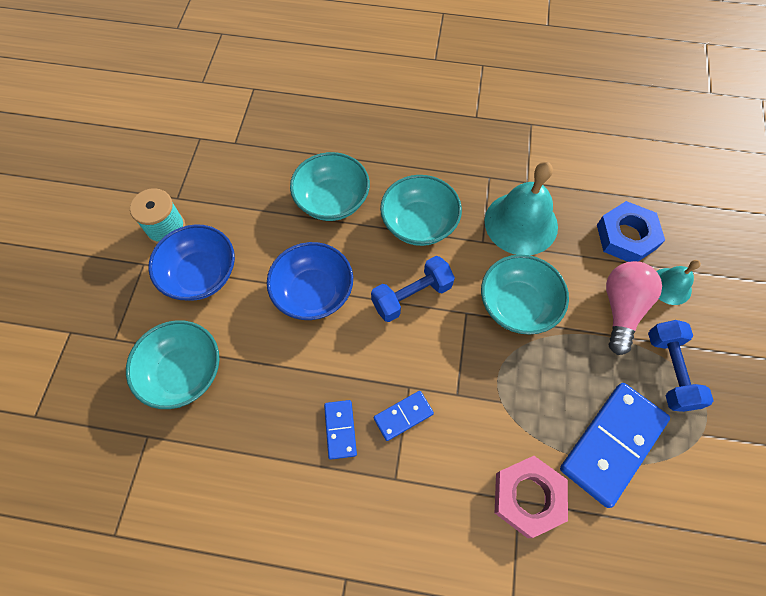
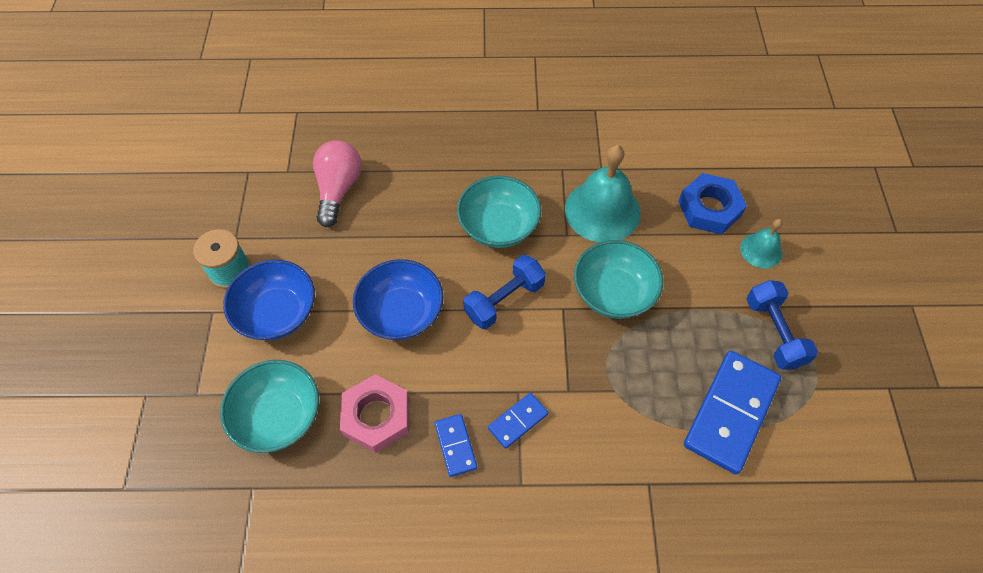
camera: 10 degrees left, 5 degrees down
(332, 200) = (403, 216): turquoise bowl -> none
(528, 497) = (657, 478): pink nut -> pink nut (376, 416)
(621, 309) = (717, 280): pink light bulb -> pink light bulb (338, 189)

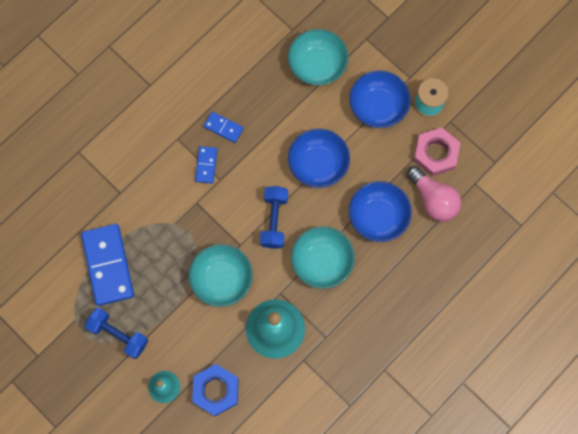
camera: 135 degrees right, 15 degrees up
(376, 416) = (273, 106): pink nut -> pink nut (435, 154)
(403, 218) = (378, 216): none -> blue bowl

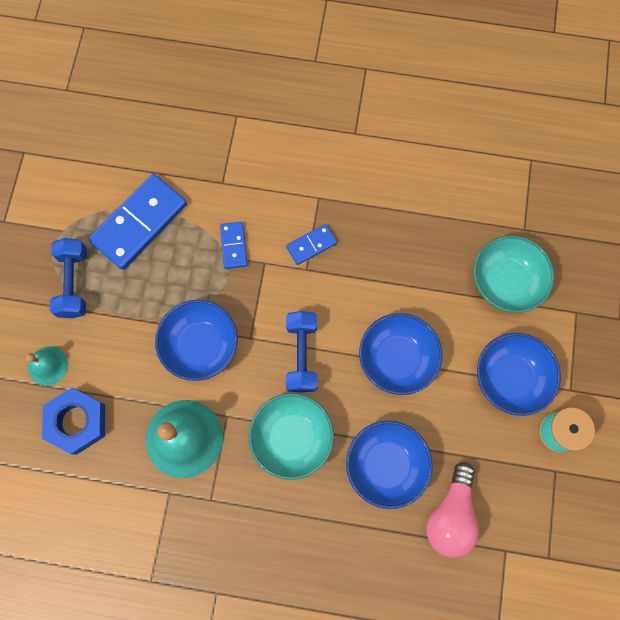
camera: 55 degrees right, 0 degrees up
(222, 279) = (200, 345): turquoise bowl -> blue bowl
(223, 127) = (364, 234): blue domino -> blue domino (234, 246)
(274, 220) = (301, 355): blue dumbbell -> blue dumbbell turned 60 degrees counterclockwise
(435, 154) = (506, 480): pink nut -> none

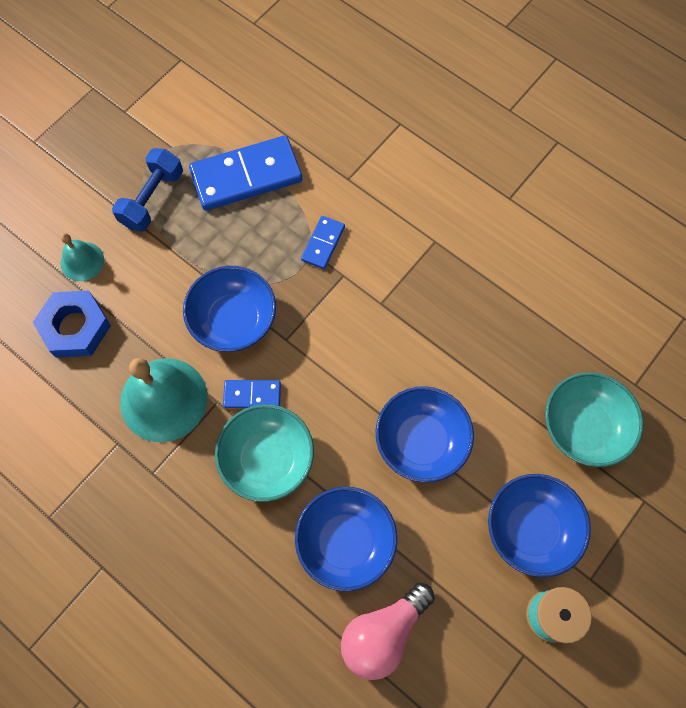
camera: 30 degrees right, 5 degrees down
(301, 355) = (326, 384): blue dumbbell -> none
(311, 245) = (400, 283): blue domino -> blue domino (252, 395)

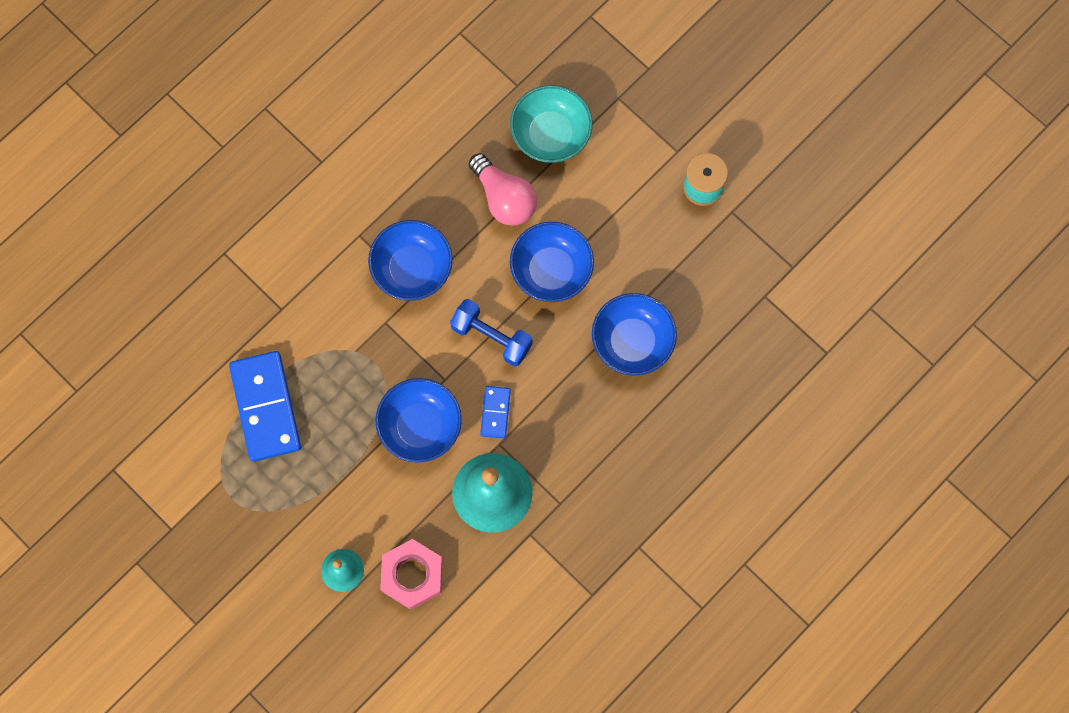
camera: 85 degrees left, 5 degrees up
(75, 327) = (412, 575): blue nut -> pink nut
(152, 199) = (280, 501): blue dumbbell -> blue dumbbell (491, 337)
(267, 459) = (556, 402): turquoise bowl -> none
(323, 243) = (350, 338): blue domino -> none
(383, 633) = (708, 318): pink light bulb -> pink light bulb (504, 198)
(531, 528) = (633, 191): blue bowl -> blue bowl (412, 268)

